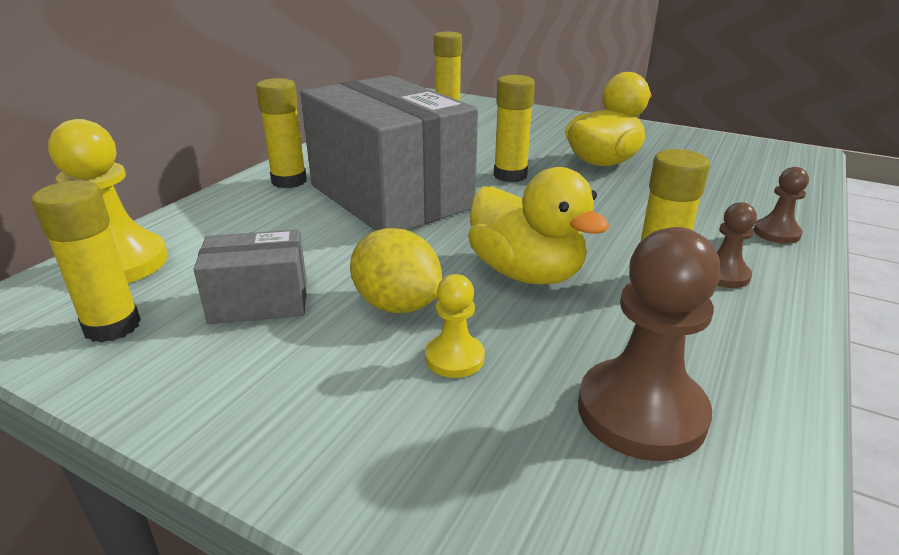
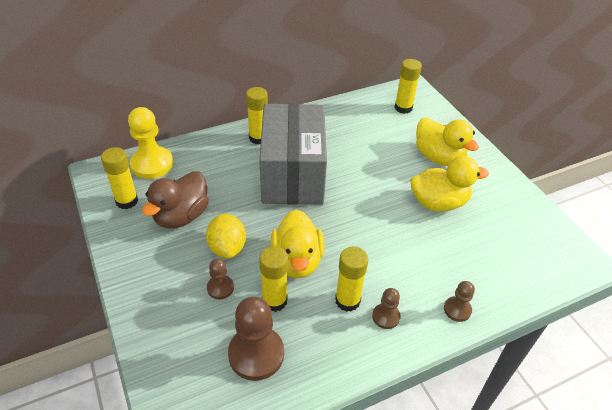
camera: 35 degrees right, 15 degrees up
(259, 302) = (181, 216): grey box -> brown duck
(454, 358) = (220, 288): yellow pawn -> brown pawn
(510, 175) = (370, 188): yellow glue stick -> yellow glue stick (274, 301)
(545, 132) = (438, 157): none -> yellow duck

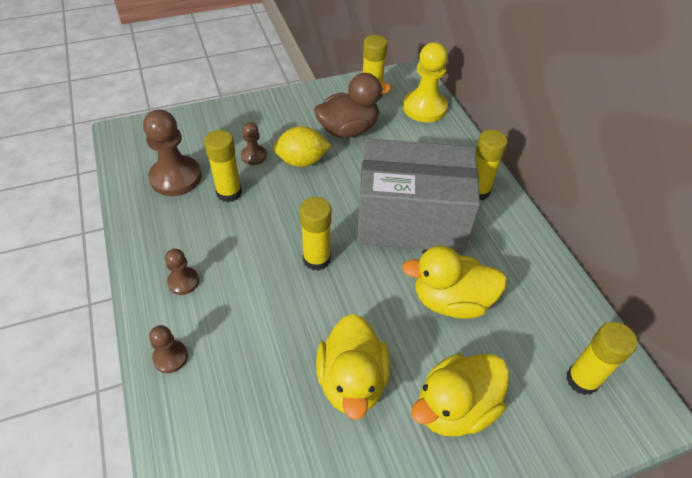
camera: 95 degrees right, 5 degrees up
(181, 216) = (348, 130): brown duck -> brown duck turned 120 degrees clockwise
(297, 261) = (275, 213): yellow duck -> yellow duck (451, 301)
(347, 300) = (213, 250): yellow glue stick -> yellow glue stick (316, 259)

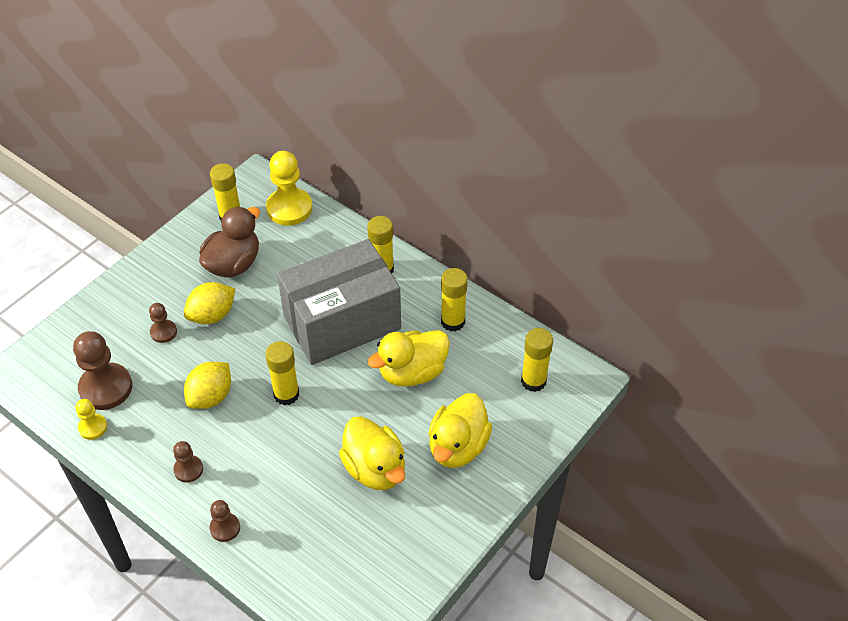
camera: 30 degrees left, 0 degrees up
(140, 204) = (93, 427): none -> yellow pawn
(229, 192) = (167, 377): yellow glue stick -> yellow glue stick (452, 321)
(251, 227) = (211, 397): none -> yellow lemon

